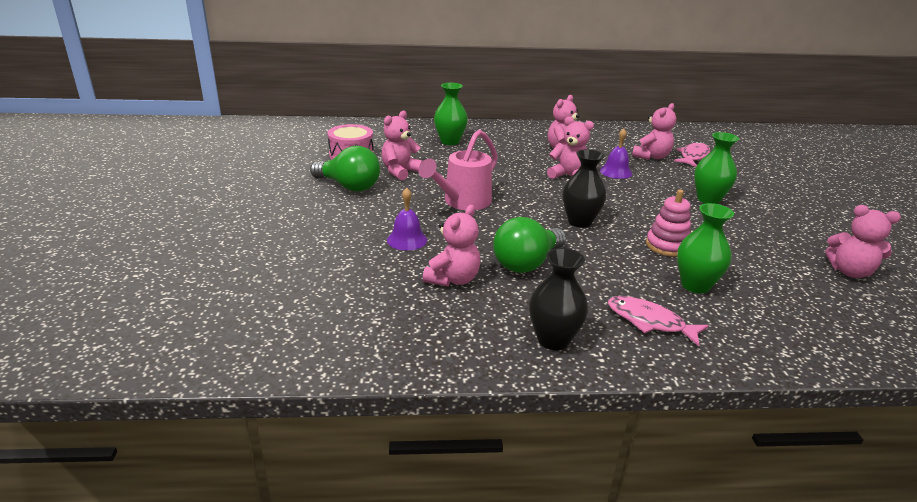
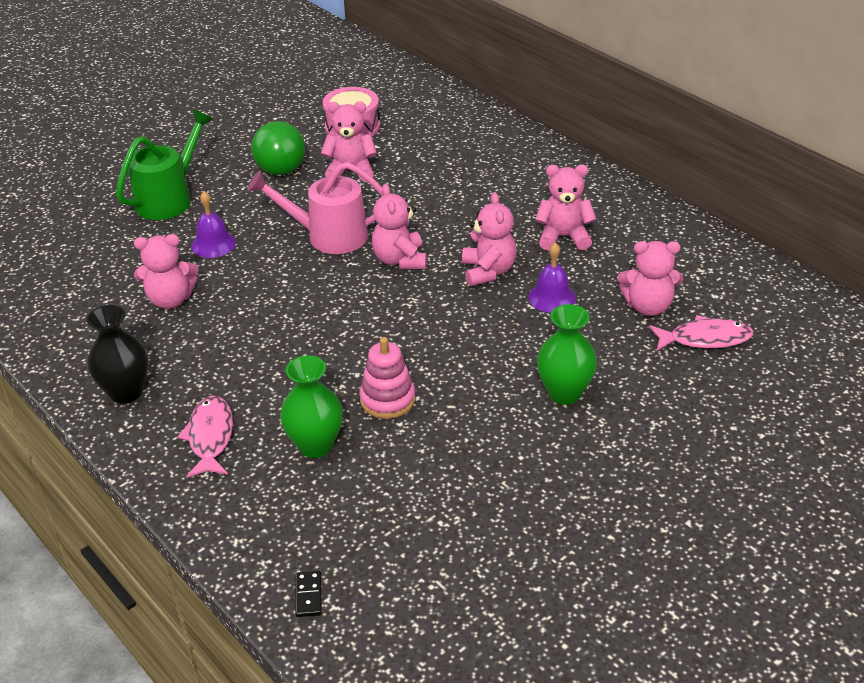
camera: 55 degrees right, 10 degrees up
(316, 235) = (170, 198): none -> green watering can
(450, 141) = (472, 159): green vase -> none
(527, 263) = (244, 326): green light bulb -> none
(580, 221) = (375, 322): black vase -> none
(850, 272) = (486, 559): pink teddy bear -> pink teddy bear (400, 260)
(862, 344) = (308, 595): none -> black domino

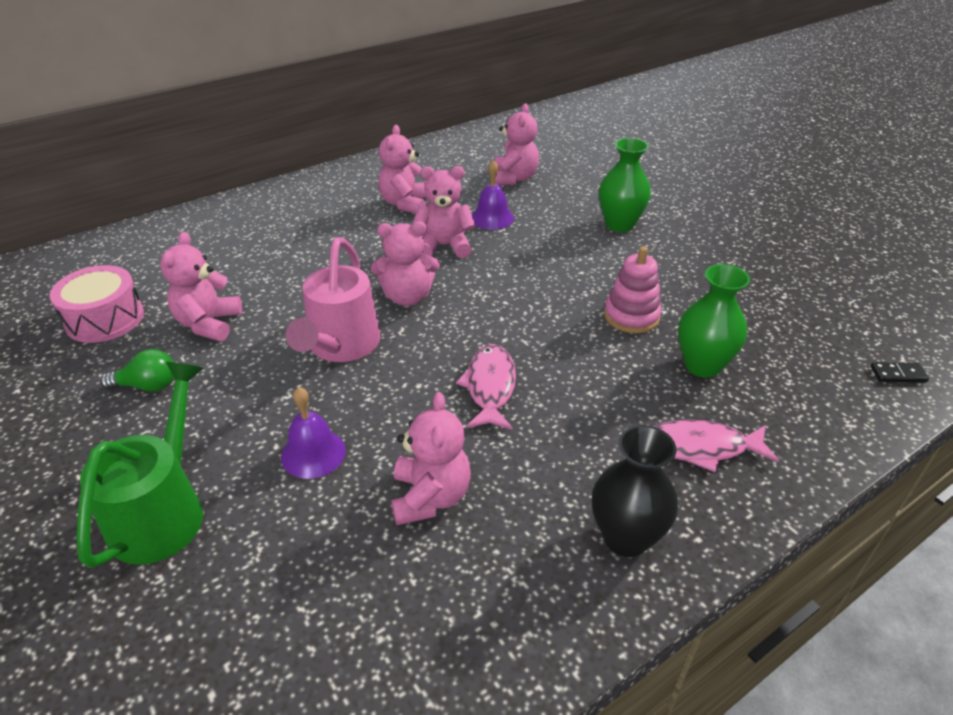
camera: 85 degrees left, 0 degrees up
(170, 198) = (164, 509): green watering can -> green watering can turned 60 degrees clockwise
(280, 163) = (148, 386): green light bulb -> green light bulb, size x0.56
(705, 339) = (557, 162): pink fish -> pink fish (490, 387)

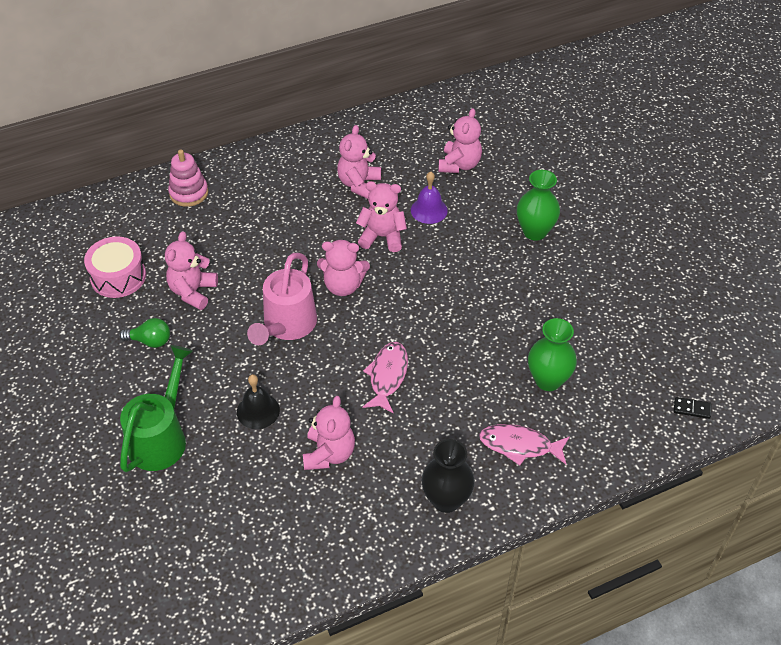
camera: 10 degrees right, 10 degrees up
(313, 453) = (258, 411): purple bell -> black bell
(631, 316) = (511, 328): pink stacking toy -> pink stacking toy (189, 193)

